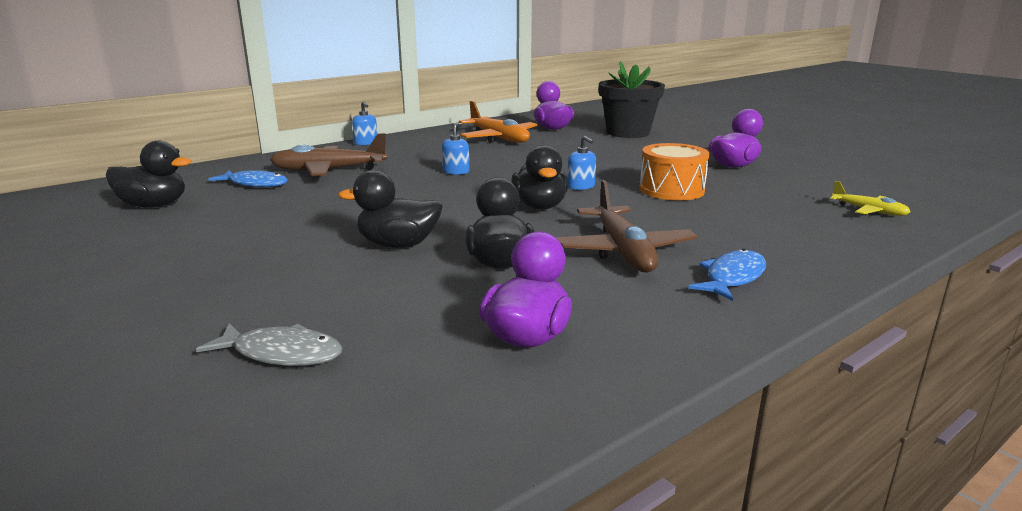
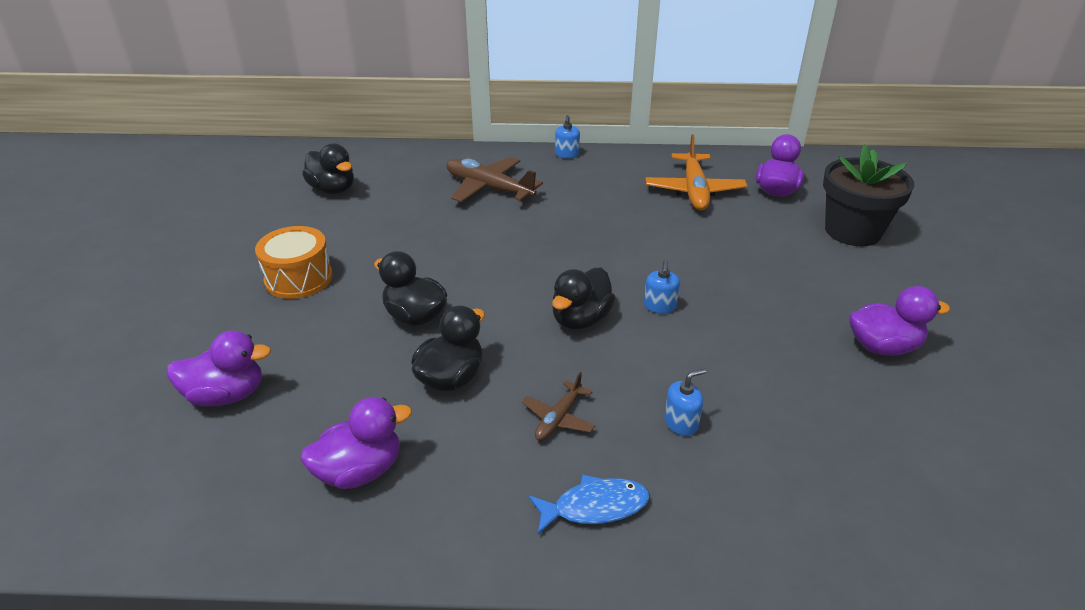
camera: 40 degrees right, 15 degrees up
(255, 184) = (419, 187): blue fish -> none
(282, 353) = (226, 395): grey fish -> purple duck
(456, 172) = (582, 232): blue soap dispenser -> blue soap dispenser (681, 423)
(623, 251) = (558, 418): brown plane -> brown plane, size x0.54
(671, 190) = (741, 354): orange drum -> orange drum (299, 278)
(869, 211) = (913, 505): yellow plane -> none

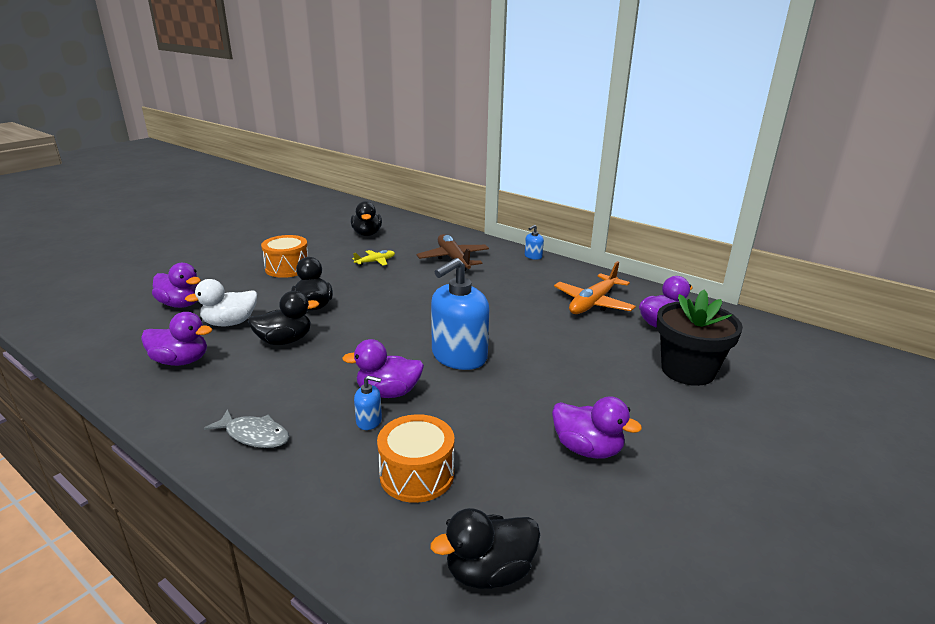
camera: 35 degrees right, 10 degrees down
(342, 388) = (230, 323): none -> white duck
(402, 225) = (375, 261): none -> yellow plane
(558, 418) = (306, 385): brown plane -> none
(581, 319) = (399, 343): black duck -> black duck (489, 572)
(595, 507) = (254, 435): blue fish -> grey fish
(653, 381) = (388, 392): none -> purple duck
(659, 306) = (459, 356): blue soap dispenser -> blue soap dispenser, size x2.31
(798, 451) = (417, 474): none -> orange drum

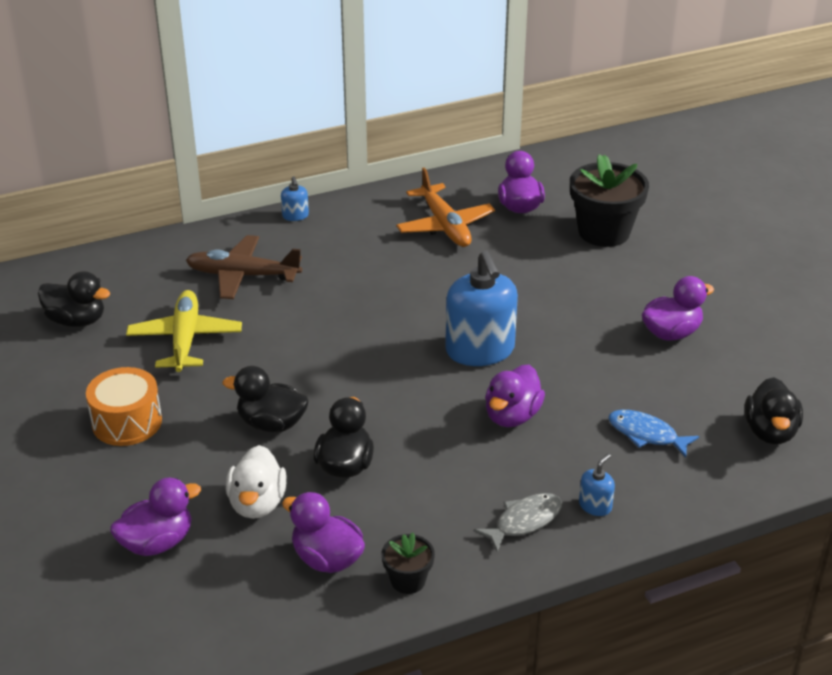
camera: 60 degrees left, 10 degrees up
(165, 399) = (408, 580): none -> black flower pot
(181, 361) = (327, 559): purple duck -> purple duck turned 90 degrees counterclockwise
(369, 421) = (551, 441): blue soap dispenser -> blue soap dispenser (595, 506)
(375, 261) = (185, 340): yellow plane -> yellow plane, size x1.85
(417, 474) = (646, 434): orange drum -> blue fish

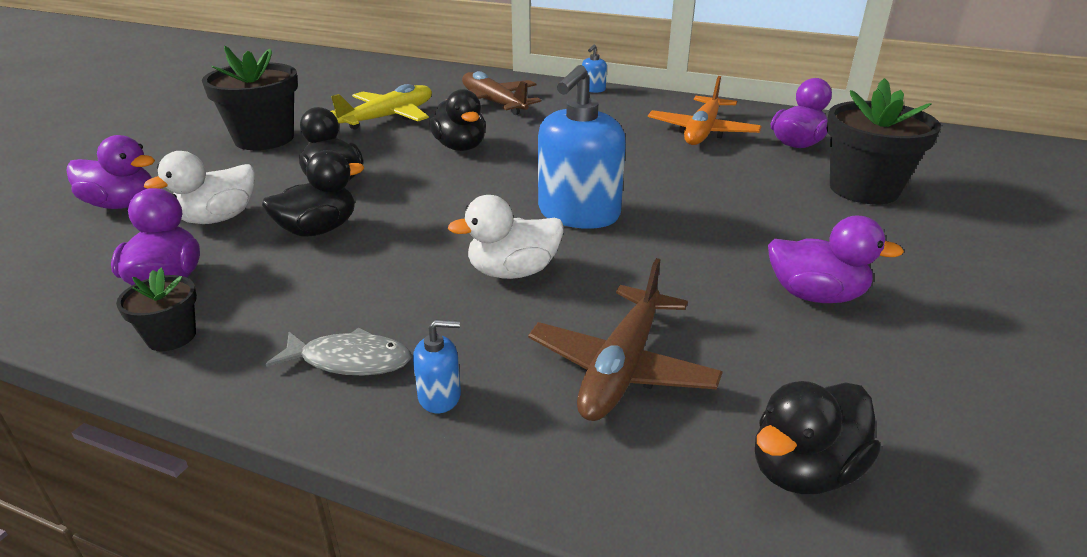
camera: 45 degrees right, 5 degrees down
(76, 320) = (355, 86): black duck -> black duck (460, 147)
(127, 422) = (264, 139): orange drum -> black flower pot
(512, 416) = (513, 272): purple duck -> white duck
(646, 434) = (622, 367): blue fish -> brown plane

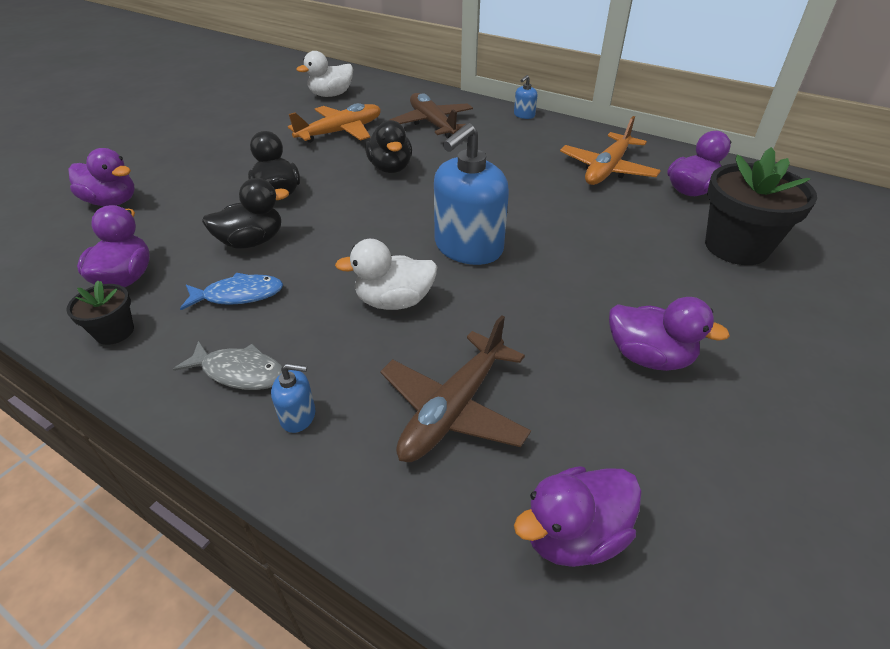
camera: 10 degrees right, 10 degrees up
(218, 218) = (178, 222): white duck -> white duck (331, 95)
(264, 139) = (235, 146): black flower pot -> none
(321, 283) = (239, 295): none -> blue fish
(388, 117) = (340, 132): yellow plane -> orange plane
(804, 470) = (573, 534): black duck -> purple duck

